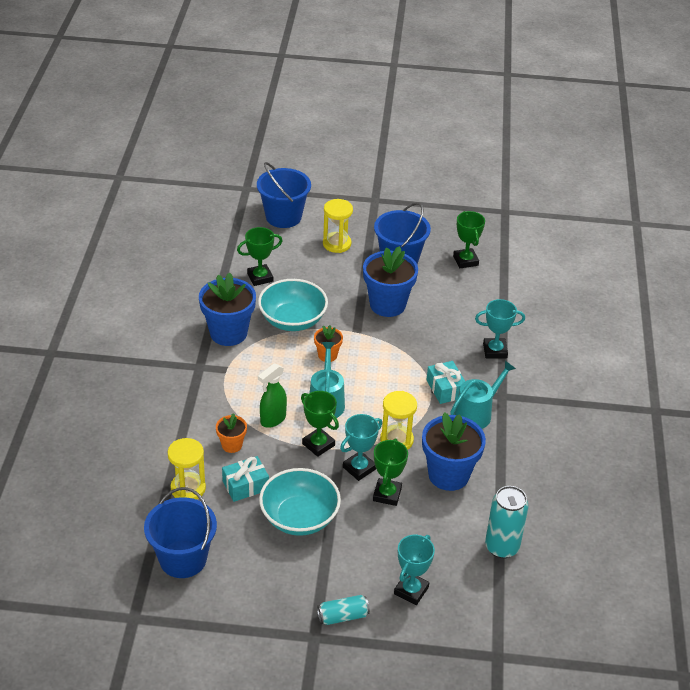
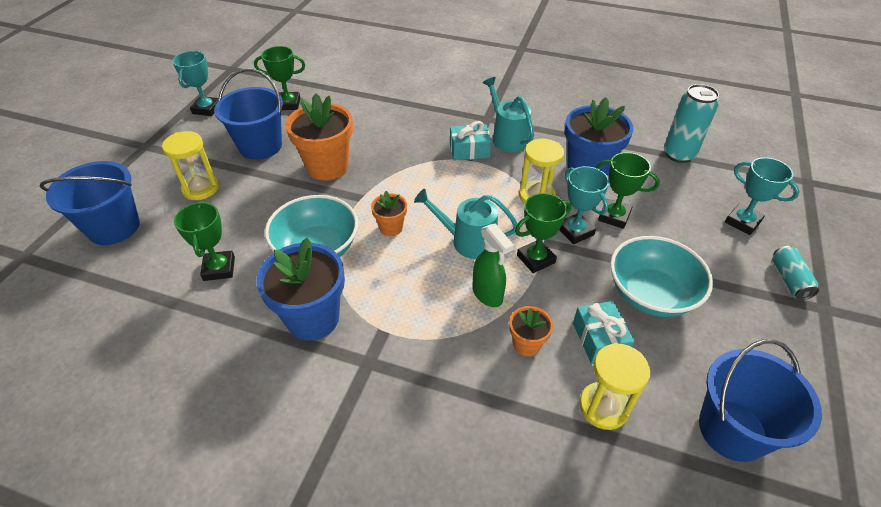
camera: 75 degrees left, 5 degrees up
(387, 305) = (327, 167): blue flower pot -> orange flower pot
(495, 351) = (425, 111): turquoise trophy -> turquoise trophy (207, 109)

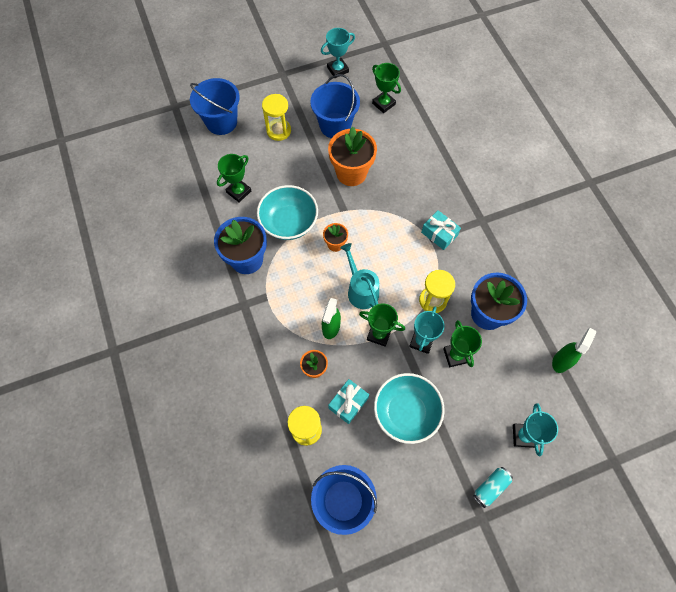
camera: 50 degrees right, 20 degrees up
(507, 137) = (474, 246): turquoise watering can -> none
(678, 154) = (561, 361): turquoise can -> green spray bottle

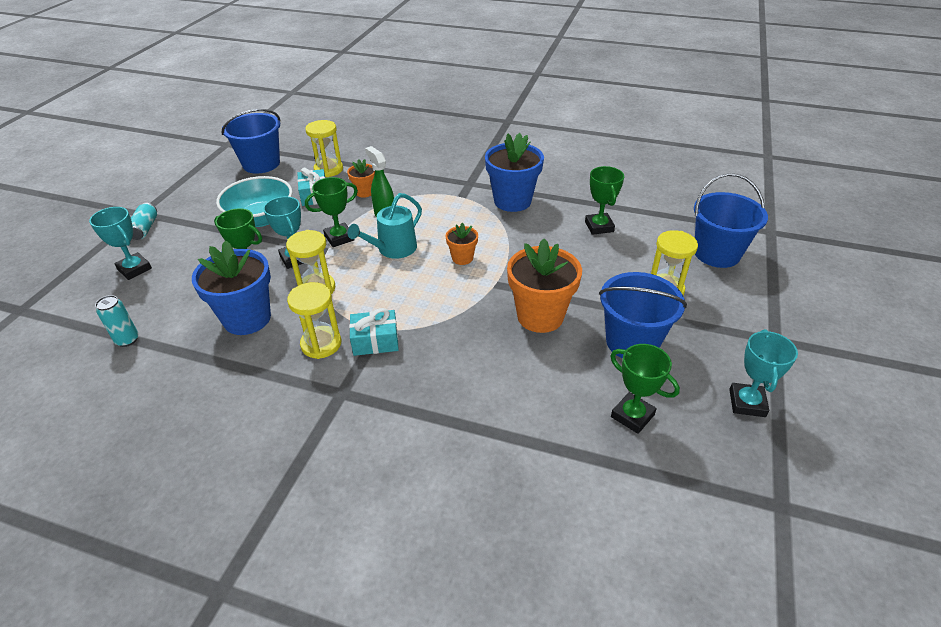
camera: 130 degrees right, 25 degrees down
(289, 222) = (524, 241): turquoise bowl -> none
(361, 290) = (393, 249): turquoise watering can -> turquoise watering can turned 120 degrees clockwise
(383, 104) = (632, 416): green trophy -> green trophy turned 45 degrees clockwise
(466, 257) = (321, 344): none -> yellow hourglass
(561, 361) = (127, 340): green spray bottle -> turquoise can

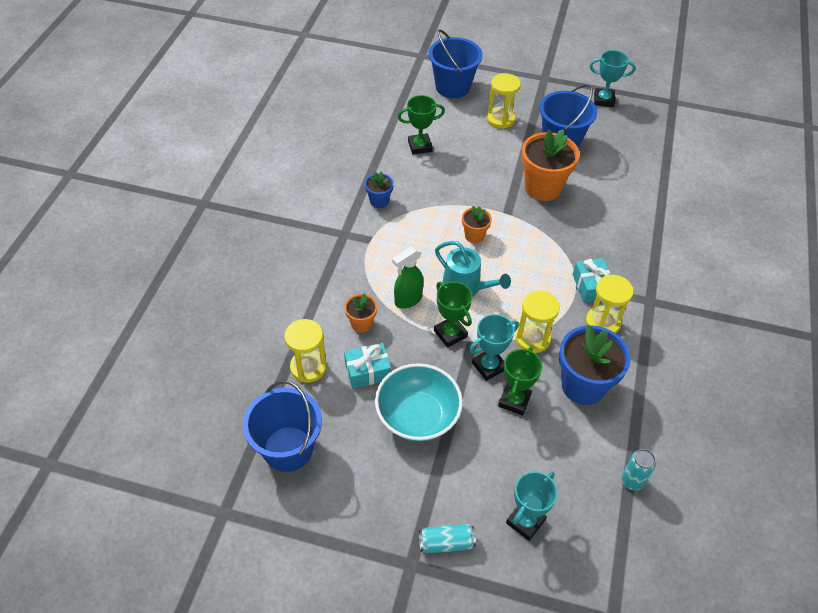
camera: 95 degrees left, 10 degrees up
(512, 201) = (379, 201): blue flower pot -> blue flower pot, size x0.51
(632, 416) = (628, 149): green trophy -> none

